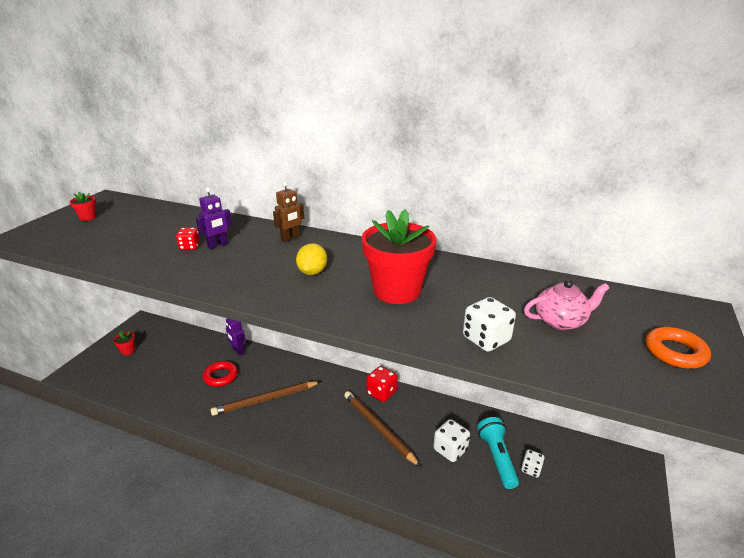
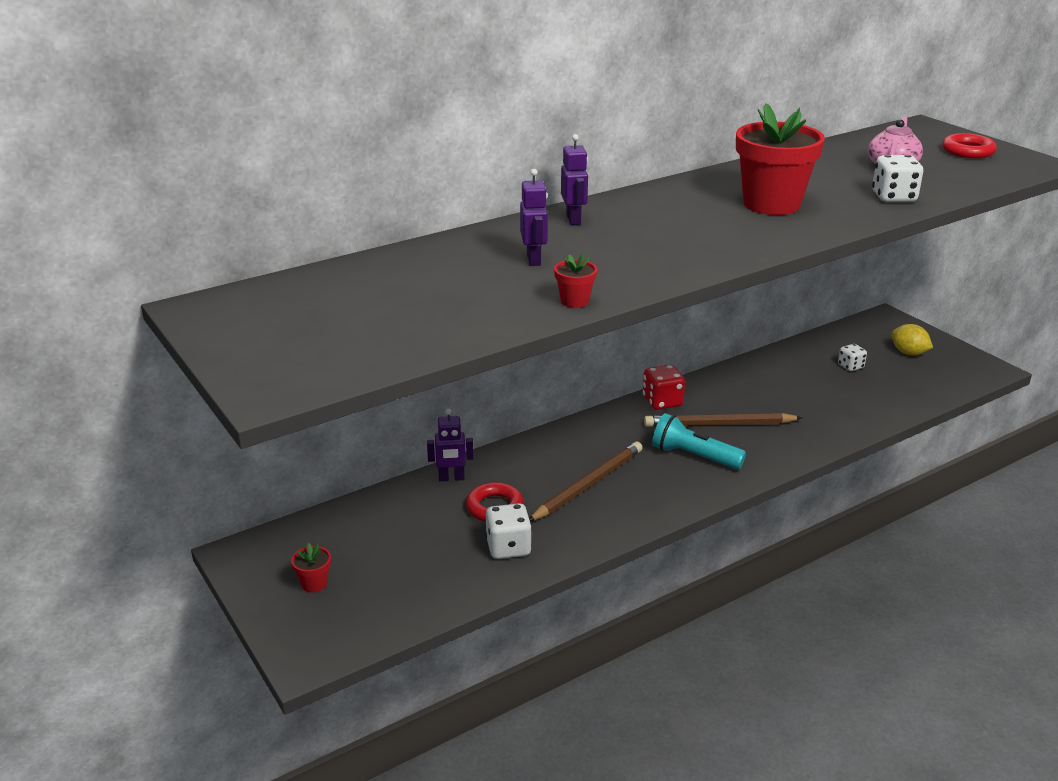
camera: 55 degrees left, 0 degrees up
(88, 217) = (273, 329): red flower pot -> red flower pot (574, 301)
(189, 247) = (513, 276): red dice -> none
(266, 400) = (588, 484): brown pencil -> brown pencil turned 150 degrees counterclockwise
(290, 238) = (573, 220): brown robot -> purple robot
(312, 272) = (682, 228): yellow lemon -> yellow lemon (908, 353)
(450, 450) = (789, 396): white dice -> white dice (508, 547)
(497, 458) = (822, 376): turquoise flashlight -> turquoise flashlight (693, 456)
(675, 352) = (968, 151): orange ring -> red ring

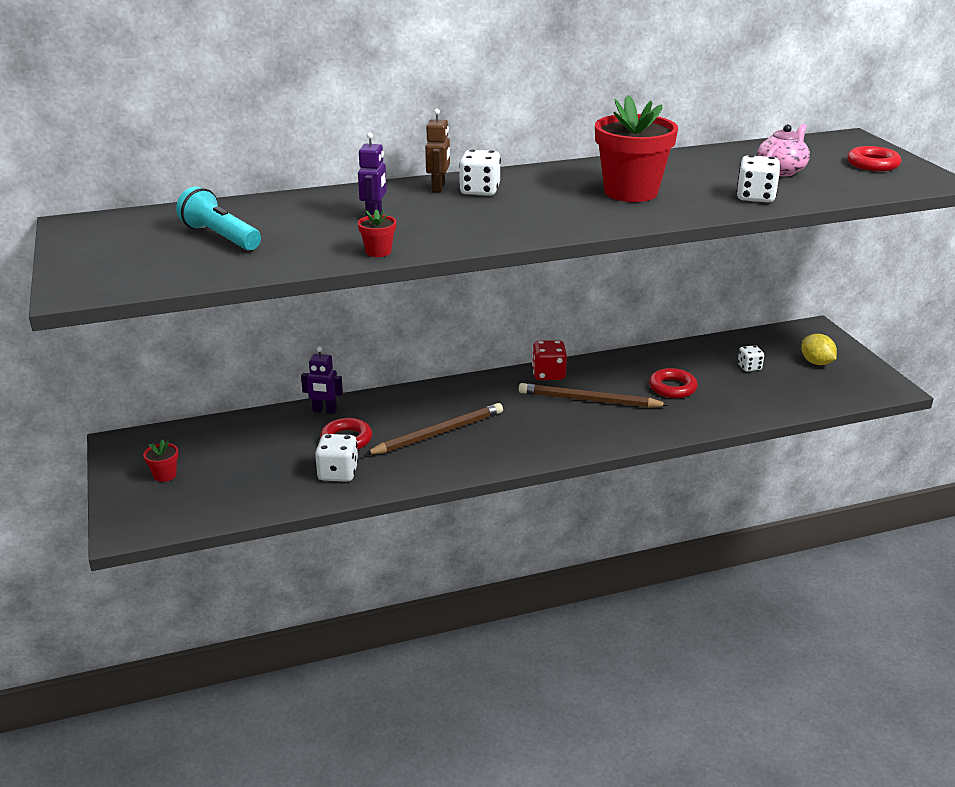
camera: 15 degrees right, 0 degrees up
(573, 220) = (438, 188): purple robot -> brown robot
(619, 218) = (479, 191): none -> white dice
(693, 456) = (548, 424): turquoise flashlight -> turquoise flashlight (220, 237)
(791, 399) = (672, 388): none -> red ring

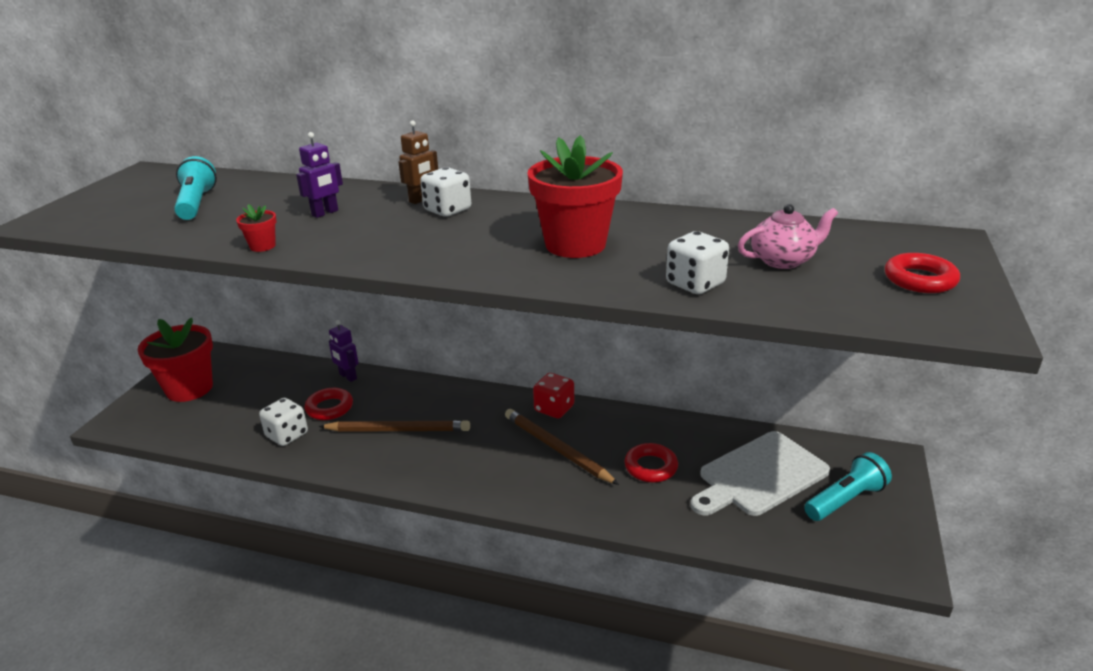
camera: 35 degrees right, 0 degrees up
(165, 475) = (189, 389): red flower pot -> red flower pot, size x2.39
(749, 367) = (759, 475): white dice -> white cutting board
(816, 362) = (845, 499): yellow lemon -> turquoise flashlight

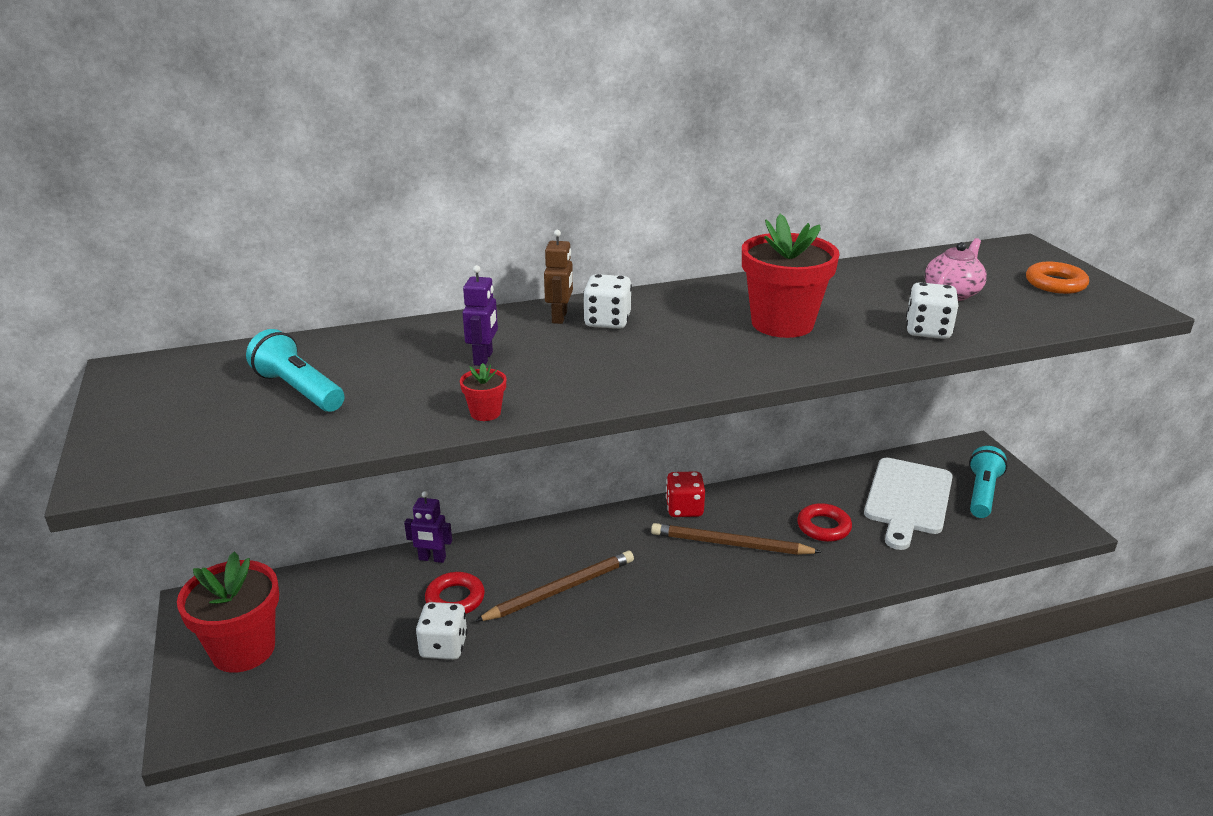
camera: 35 degrees left, 0 degrees up
(919, 279) = (1055, 283): red ring -> orange ring

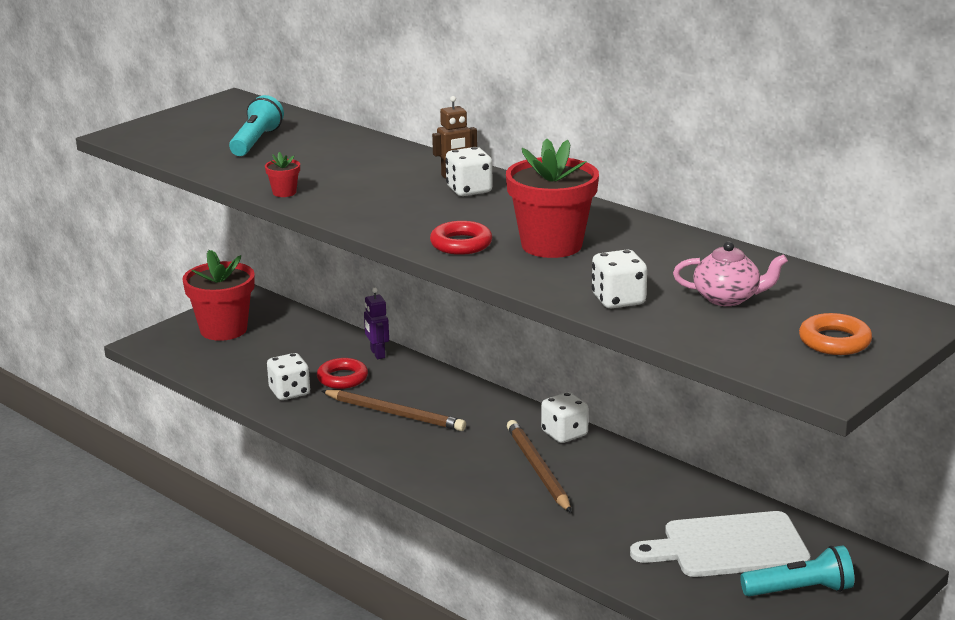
camera: 60 degrees right, 5 degrees down
(483, 358) = (358, 172): purple robot -> none
(684, 509) = (564, 434): red dice -> white dice
(823, 527) = (620, 509): red ring -> red ring (461, 244)

